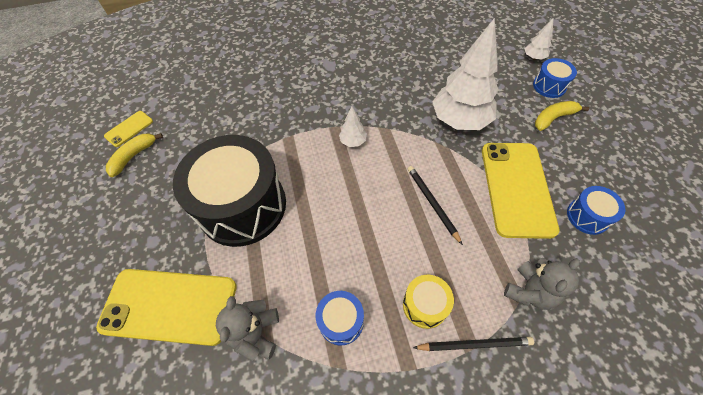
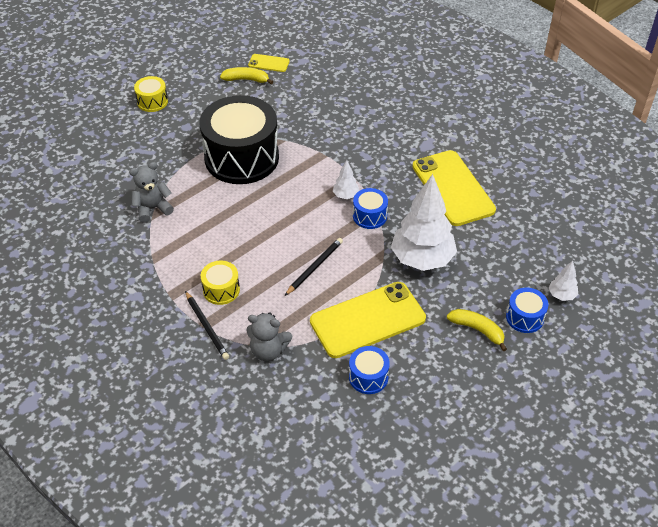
camera: 60 degrees right, 10 degrees down
(80, 262) = (152, 102): none -> yellow drum
(169, 306) = (148, 159): yellow phone -> yellow phone (453, 188)
(341, 321) = (184, 248): blue drum -> blue drum (369, 216)

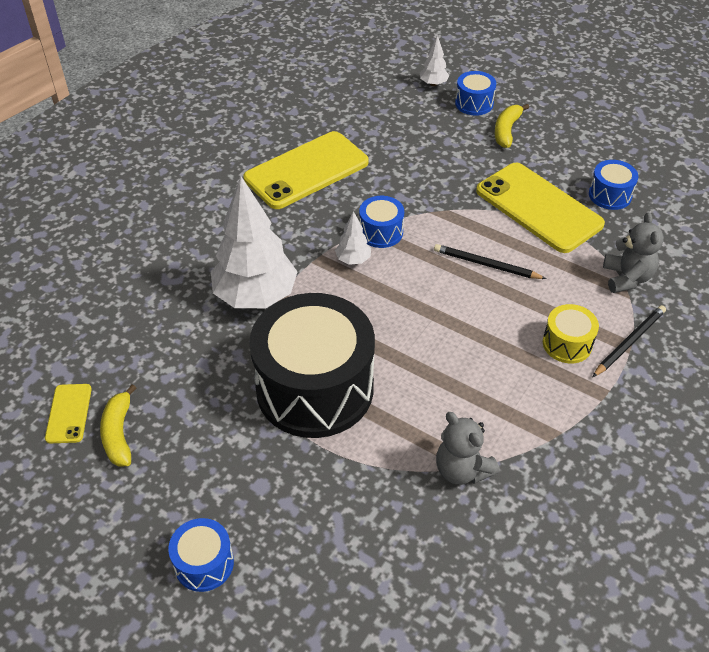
camera: 105 degrees left, 0 degrees up
(152, 102) = (204, 563): yellow drum -> blue drum
(422, 259) = (431, 180): white tree -> white tree (256, 296)

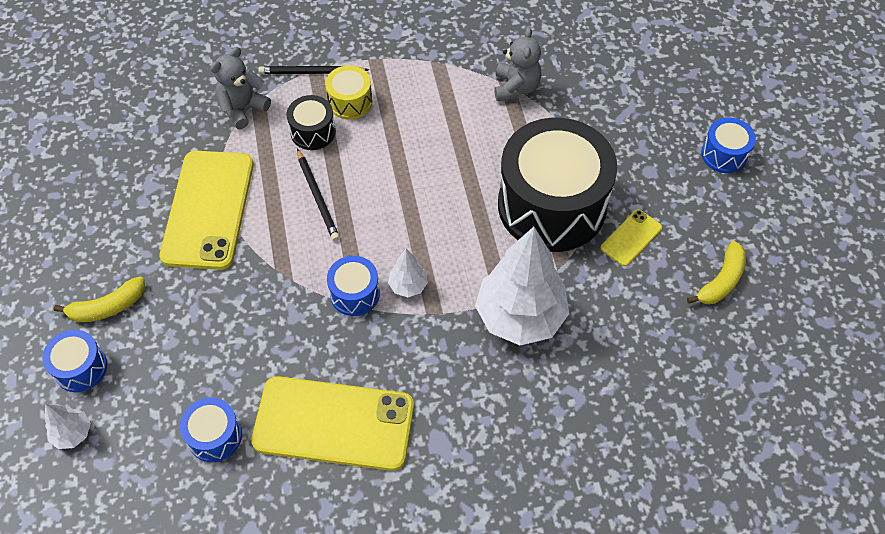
camera: 135 degrees left, 10 degrees up
(68, 413) = (749, 328): yellow phone -> yellow phone (631, 238)
(556, 301) = (313, 132): none -> black drum
(610, 195) = (142, 174): blue drum -> blue drum (215, 436)

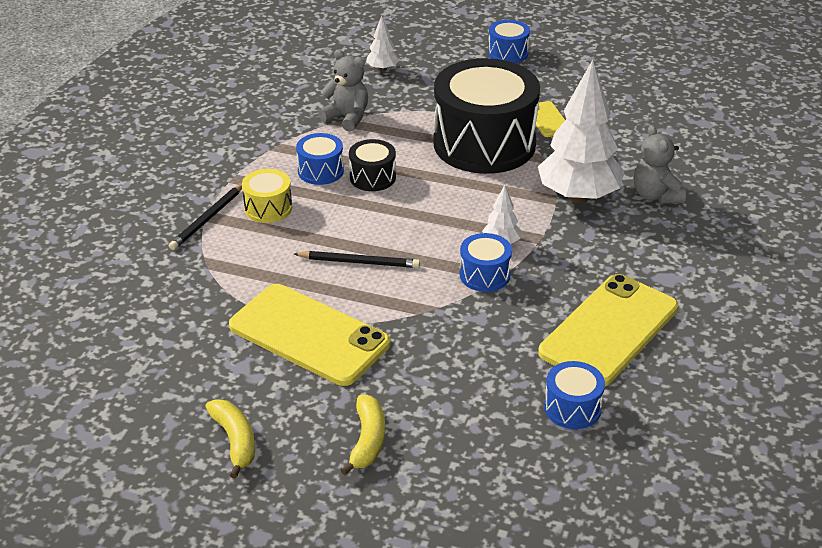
camera: 60 degrees left, 20 degrees down
(73, 433) = (501, 509): white tree -> white tree (382, 69)
(80, 368) = (426, 481): blue drum -> blue drum (320, 171)
(242, 108) = (205, 275): grey teddy bear -> grey teddy bear (656, 195)
(313, 132) = (280, 241): black drum -> black drum (372, 177)
(721, 281) = (618, 97): yellow banana -> yellow banana (235, 441)

